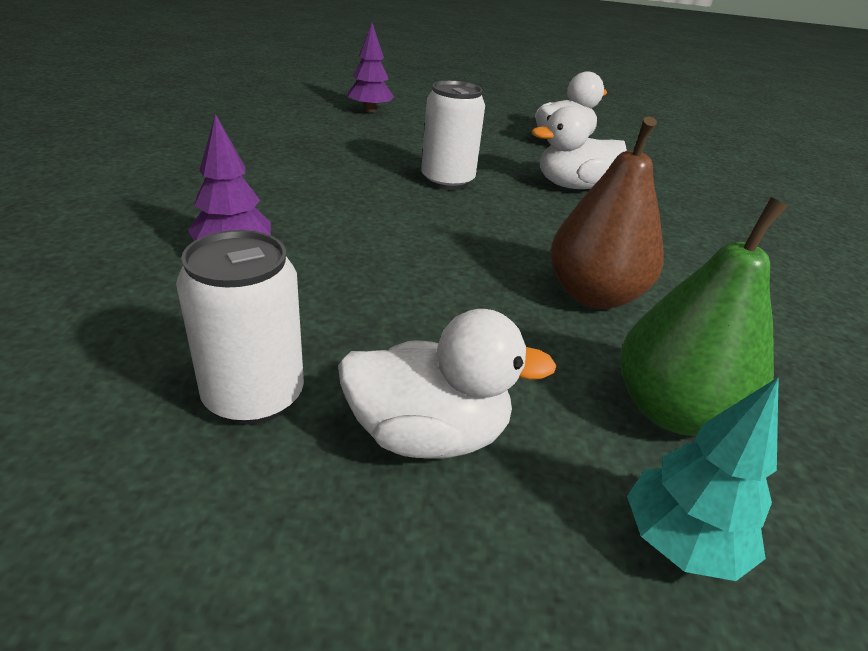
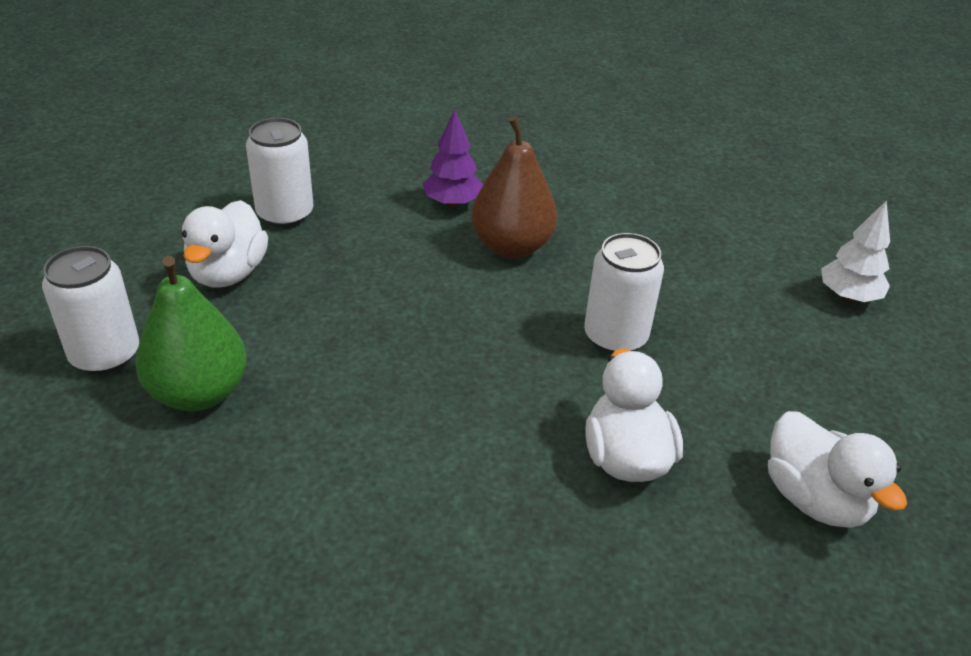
camera: 100 degrees right, 5 degrees up
(370, 111) = (848, 296): purple tree -> white tree
(593, 295) = (358, 395): brown pear -> brown pear (511, 246)
(680, 541) = (105, 355): turquoise tree -> white can

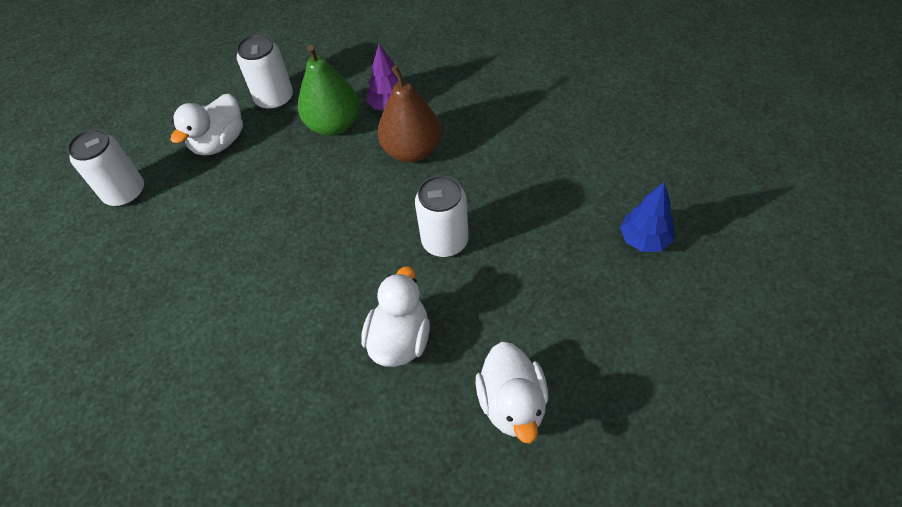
camera: 25 degrees right, 15 degrees up
(199, 393) = (165, 231): green pear -> green pear (334, 125)
(848, 296) = (644, 240): white tree -> blue tree

